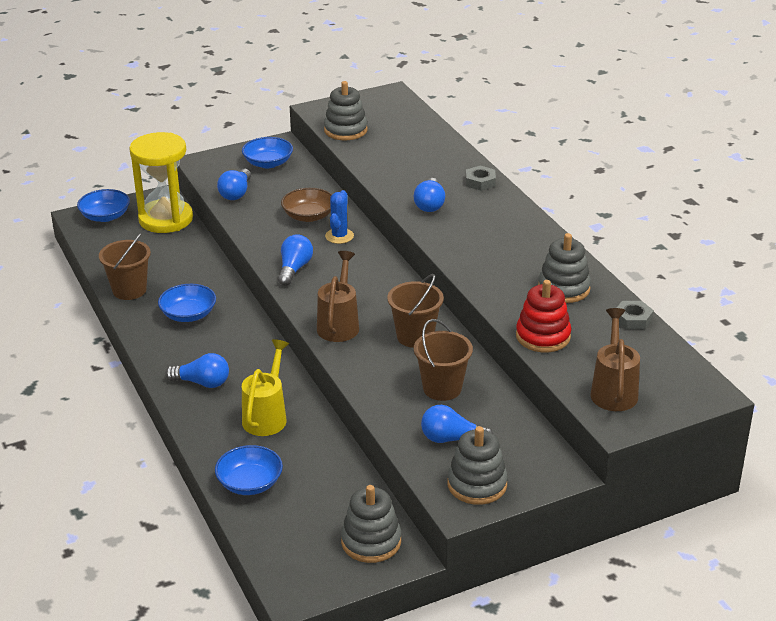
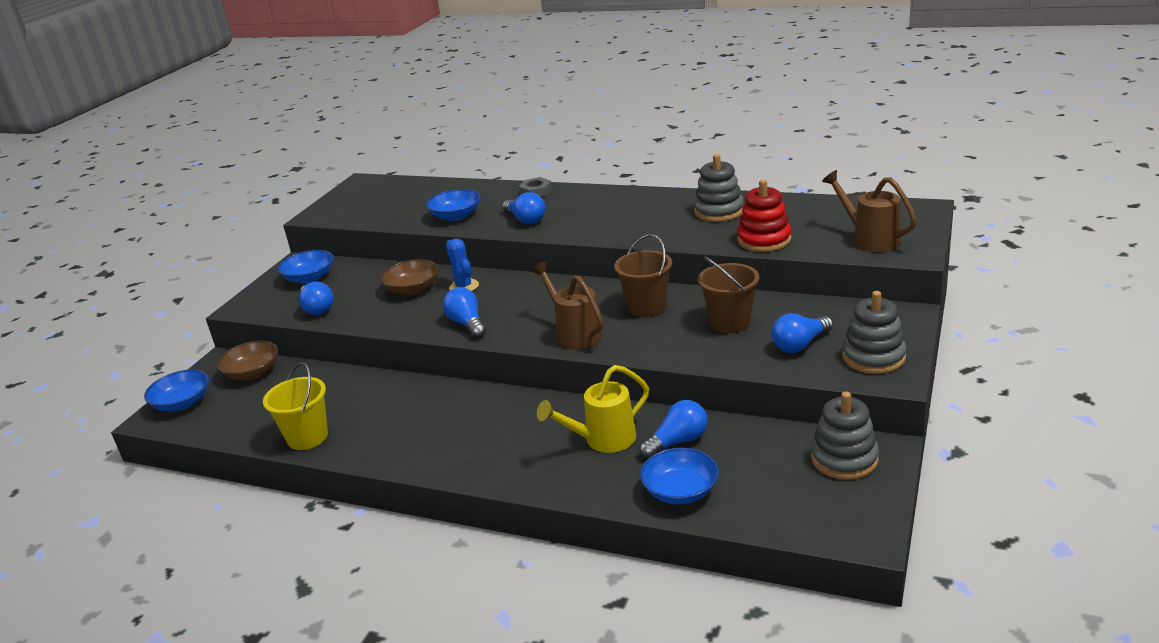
camera: 40 degrees left, 5 degrees down
(129, 290) = (307, 437): brown bucket -> yellow bucket
(166, 219) = (252, 372): yellow hourglass -> brown bowl
(188, 314) = (399, 419): blue bowl -> blue bowl (456, 216)
(202, 383) = (503, 455): blue light bulb -> blue light bulb (677, 442)
(266, 416) = (603, 440): yellow watering can -> yellow watering can turned 90 degrees counterclockwise
(345, 130) = (366, 215): grey stacking toy -> none
(633, 319) = (795, 202): grey nut -> none

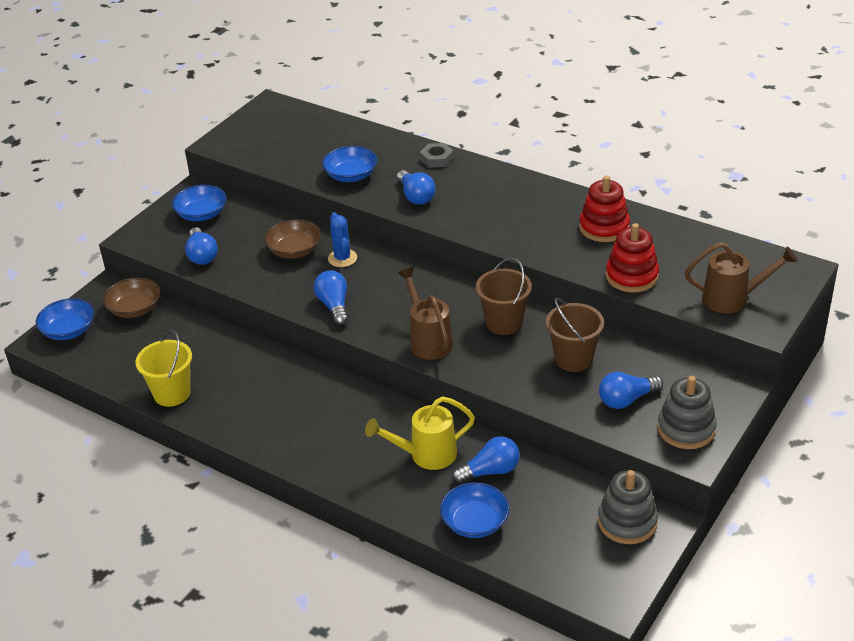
camera: 10 degrees right, 10 degrees up
(719, 211) = (604, 227): grey stacking toy -> red stacking toy
(870, 239) = (732, 299): brown watering can -> brown watering can turned 120 degrees clockwise

